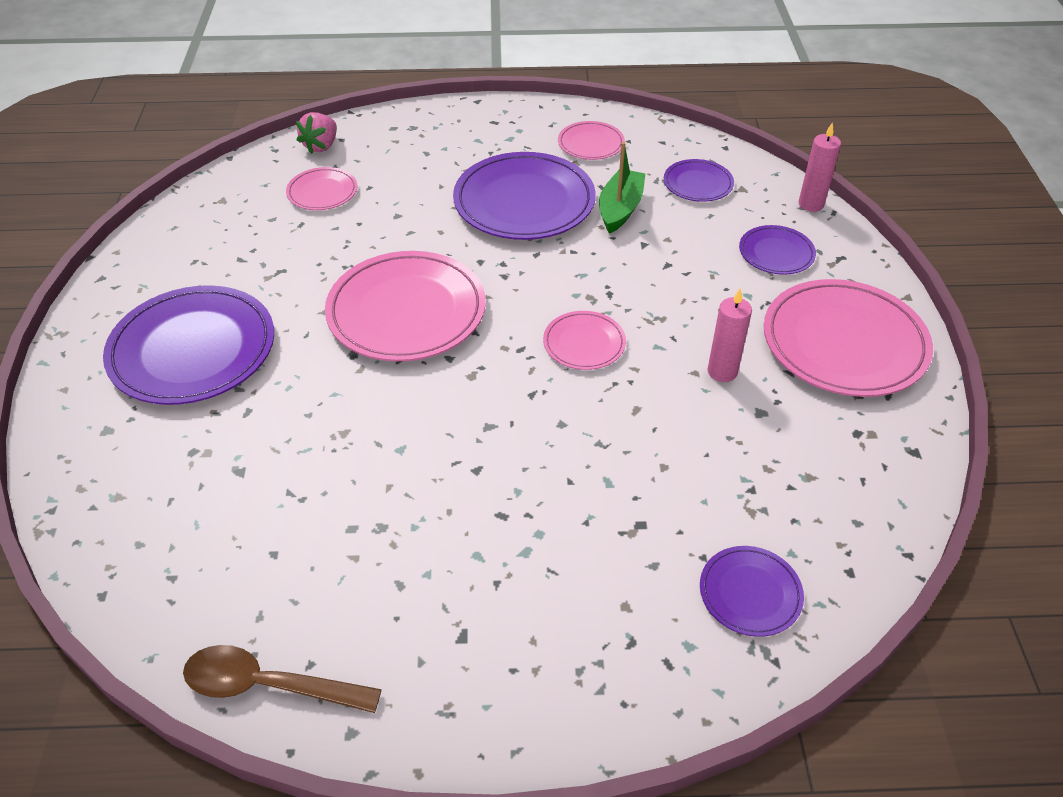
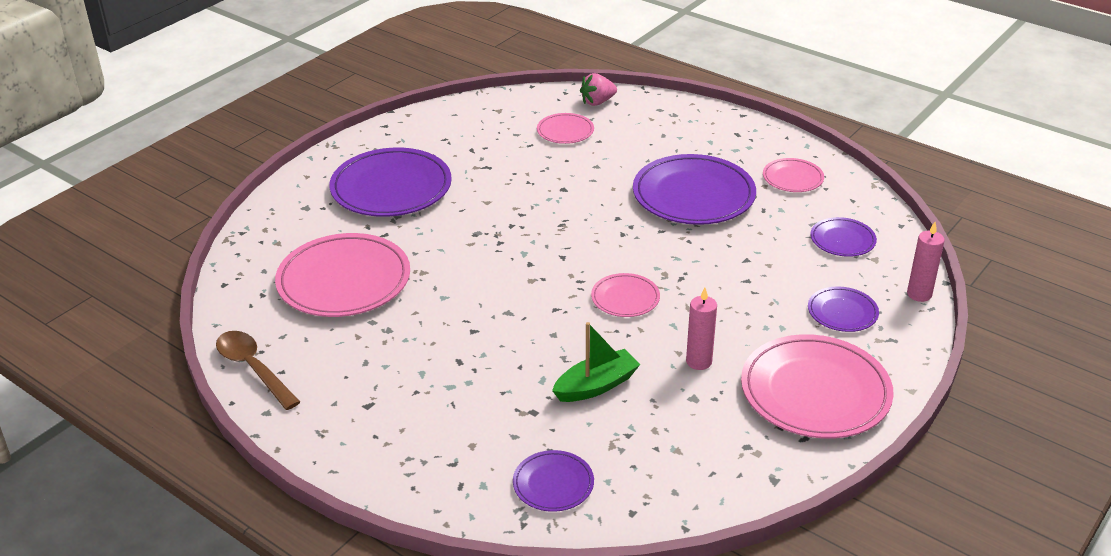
camera: 40 degrees right, 10 degrees down
(406, 311) = (535, 225): pink plate -> pink plate (344, 280)
(620, 209) = (758, 230): green boat -> green boat (596, 386)

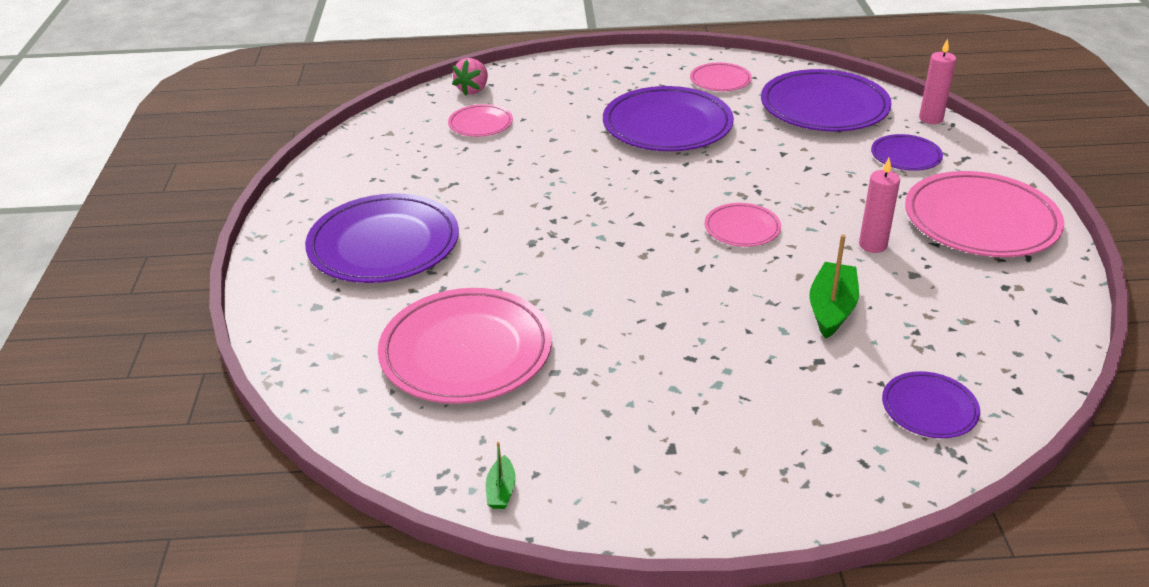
camera: 40 degrees left, 0 degrees up
(253, 369) = (501, 490): brown spoon -> green boat
(842, 240) = (824, 107): purple plate -> purple plate, size x1.98

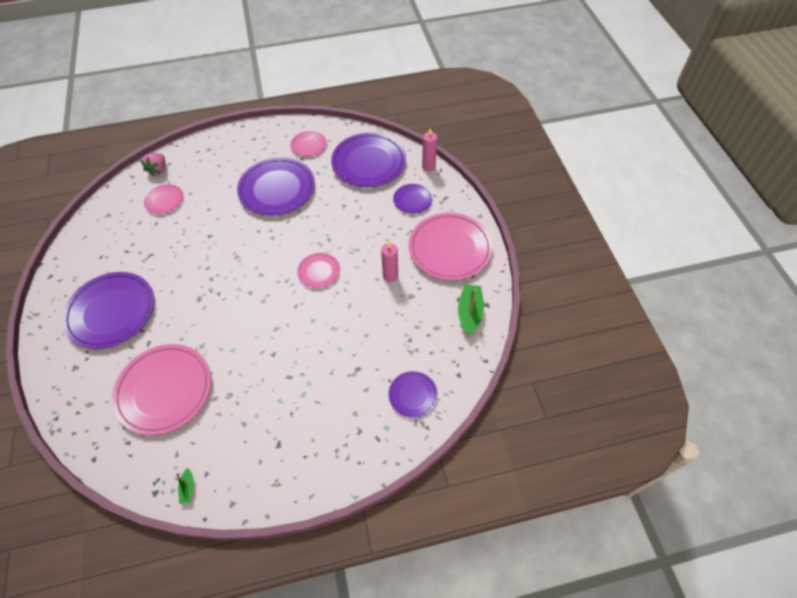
camera: 10 degrees left, 20 degrees up
(831, 309) = (366, 329): green boat -> green boat (469, 313)

